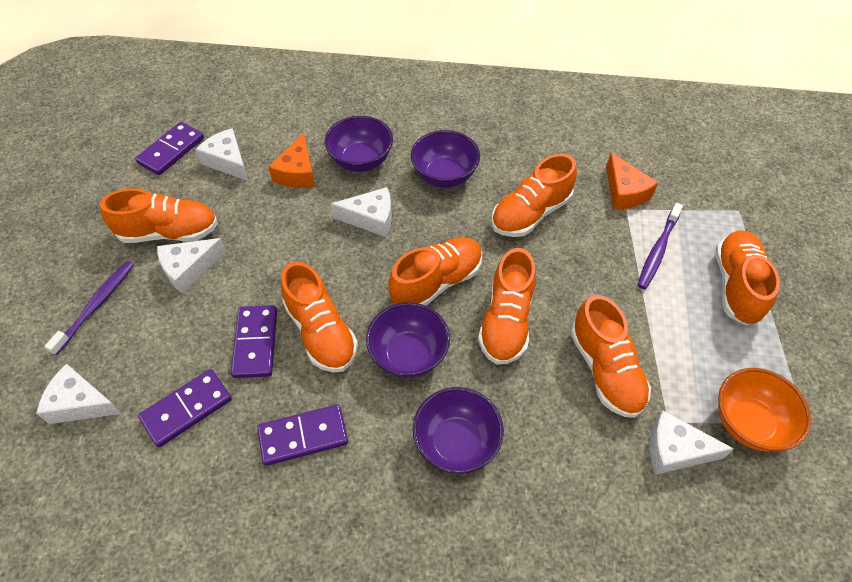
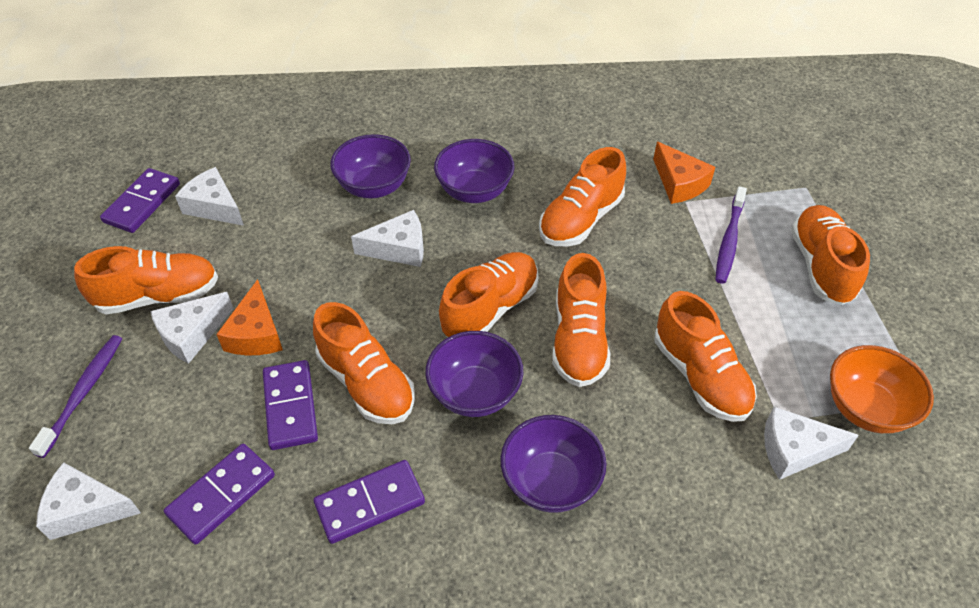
camera: 10 degrees left, 5 degrees down
(297, 172) = (301, 209): orange cheese -> orange cheese (256, 333)

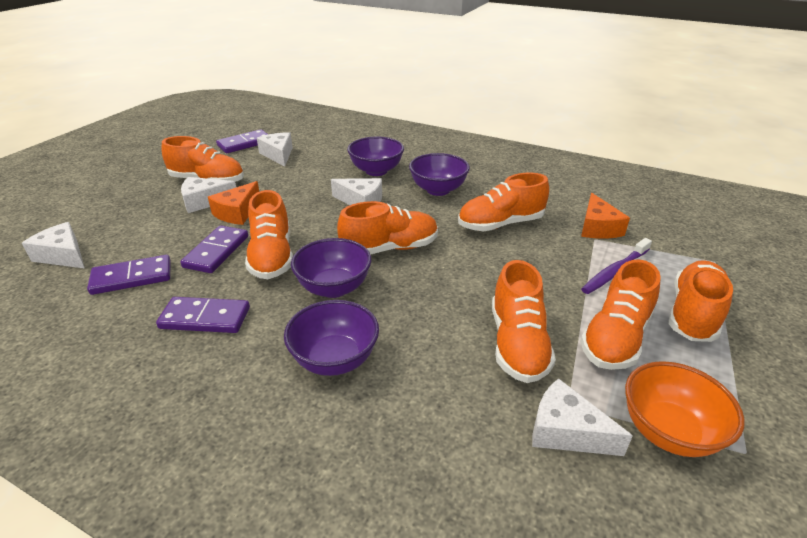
camera: 30 degrees right, 15 degrees down
(83, 393) = (124, 207): purple toothbrush -> none
(578, 340) = (437, 286): orange shoe -> orange shoe (615, 338)

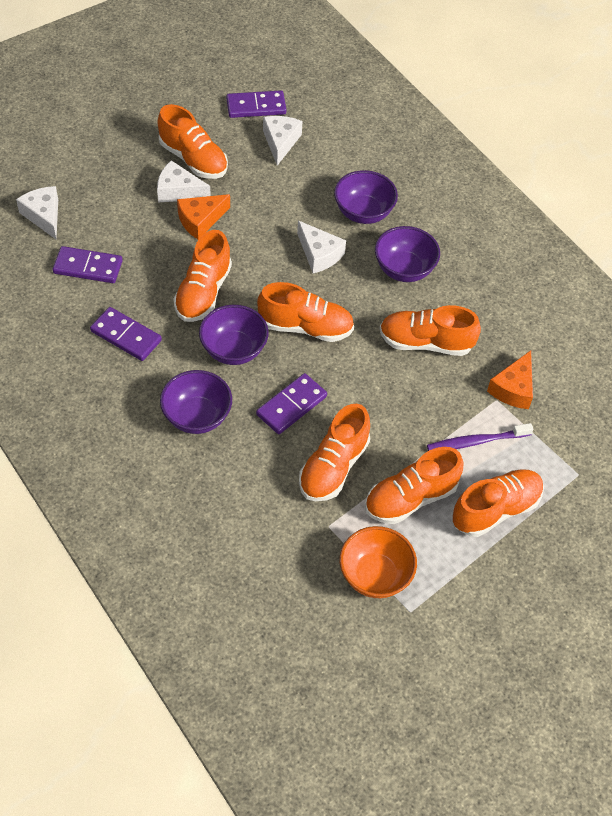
camera: 25 degrees right, 20 degrees up
(217, 251) = (162, 265): purple domino -> purple domino (291, 406)
(566, 431) = (309, 541): white cheese -> none

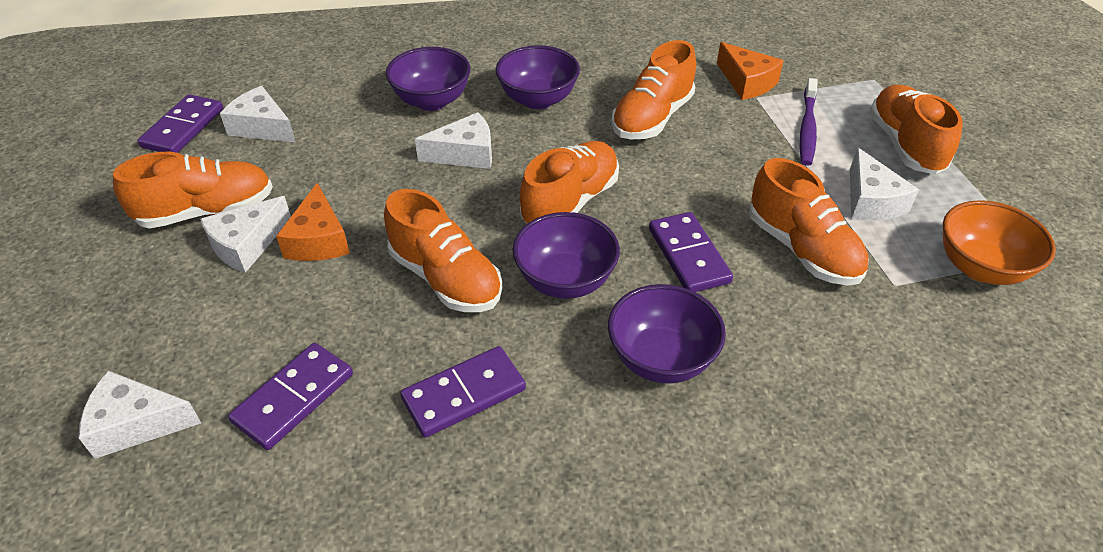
camera: 60 degrees left, 10 degrees down
(410, 498) = (871, 201): orange shoe -> white cheese

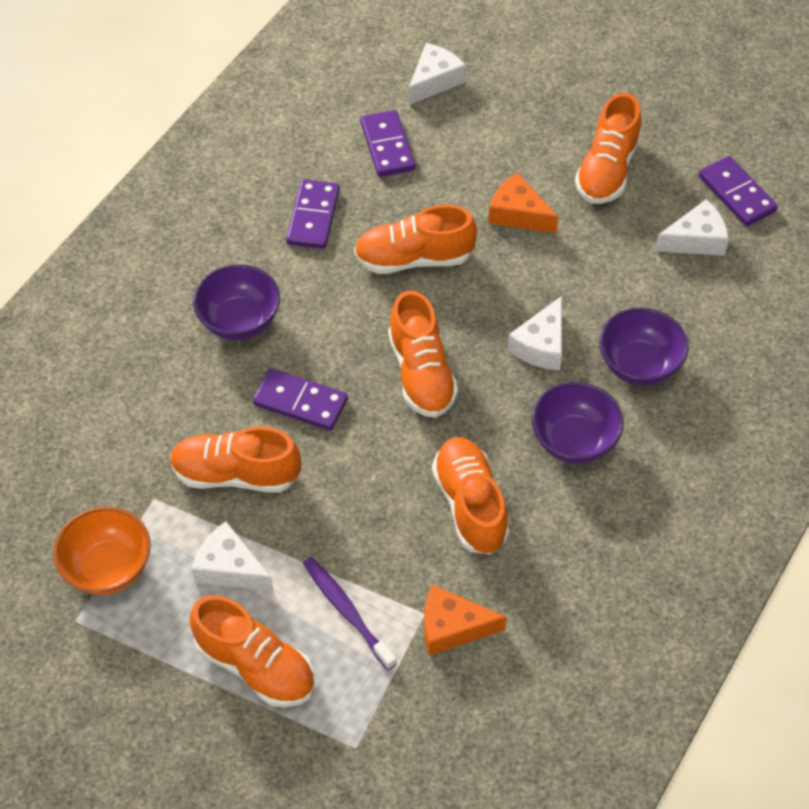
camera: 130 degrees right, 10 degrees up
(246, 245) = (548, 177): white cheese -> none
(565, 280) = (349, 318): purple bowl -> none

